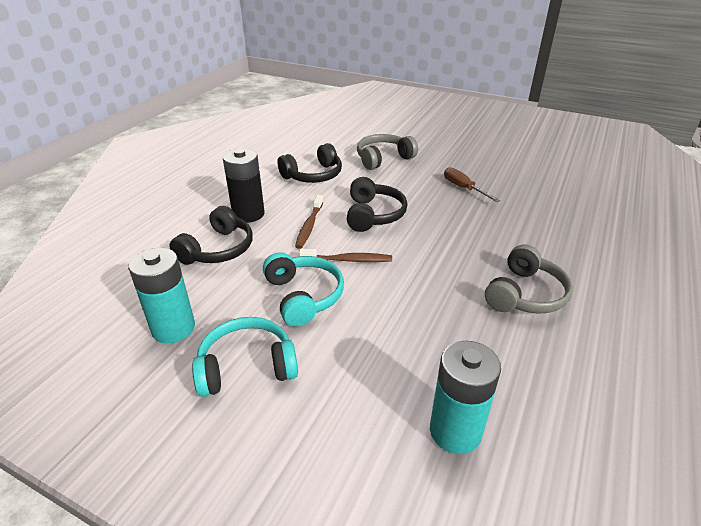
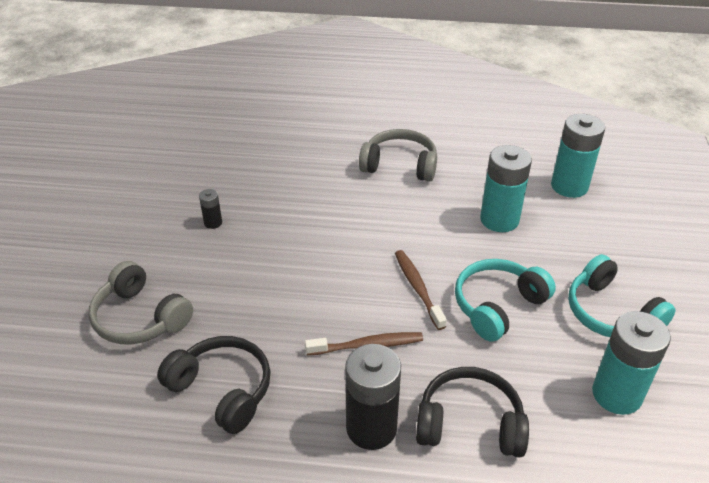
camera: 110 degrees left, 5 degrees up
(373, 215) = (312, 290): black headphones -> none
(413, 338) = (499, 220): none -> turquoise battery
(463, 188) = (213, 223): brown screwdriver -> black battery

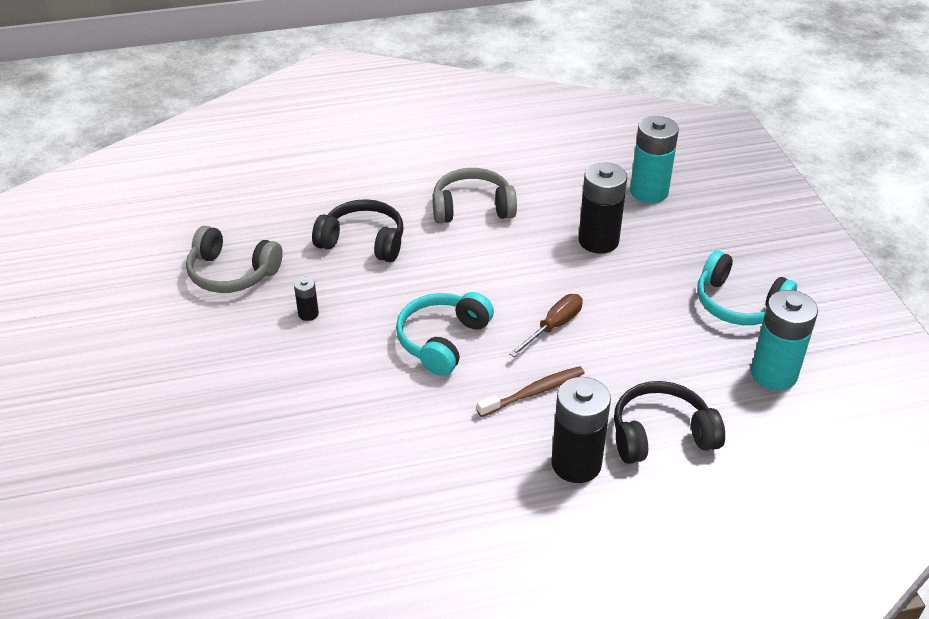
camera: 20 degrees left, 0 degrees up
(140, 318) = (289, 428): grey headphones -> grey headphones (232, 273)
(222, 390) = (416, 471): black headphones -> black headphones (363, 242)
(417, 288) = (553, 327): brown toothbrush -> brown screwdriver
(498, 306) = (636, 324): turquoise headphones -> turquoise headphones (442, 340)
(499, 220) = (598, 241): turquoise battery -> black battery

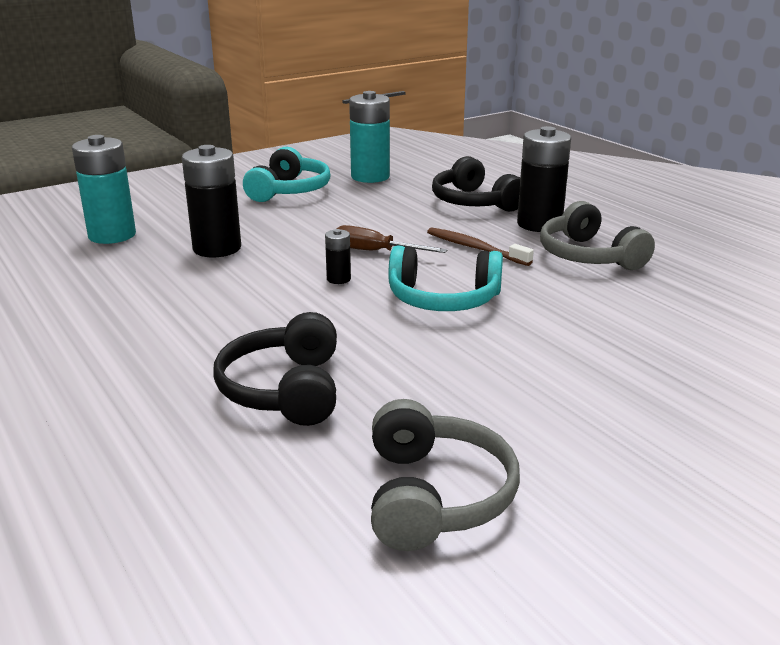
camera: 110 degrees left, 15 degrees down
(308, 314) = (471, 394): black battery -> black battery (338, 279)
(472, 208) = (171, 325): grey headphones -> grey headphones (588, 256)

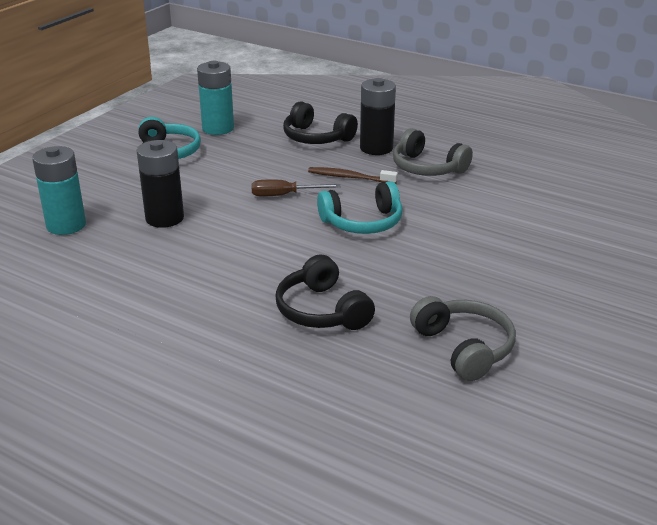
camera: 25 degrees left, 5 degrees up
(338, 279) = (279, 223): black battery -> none

